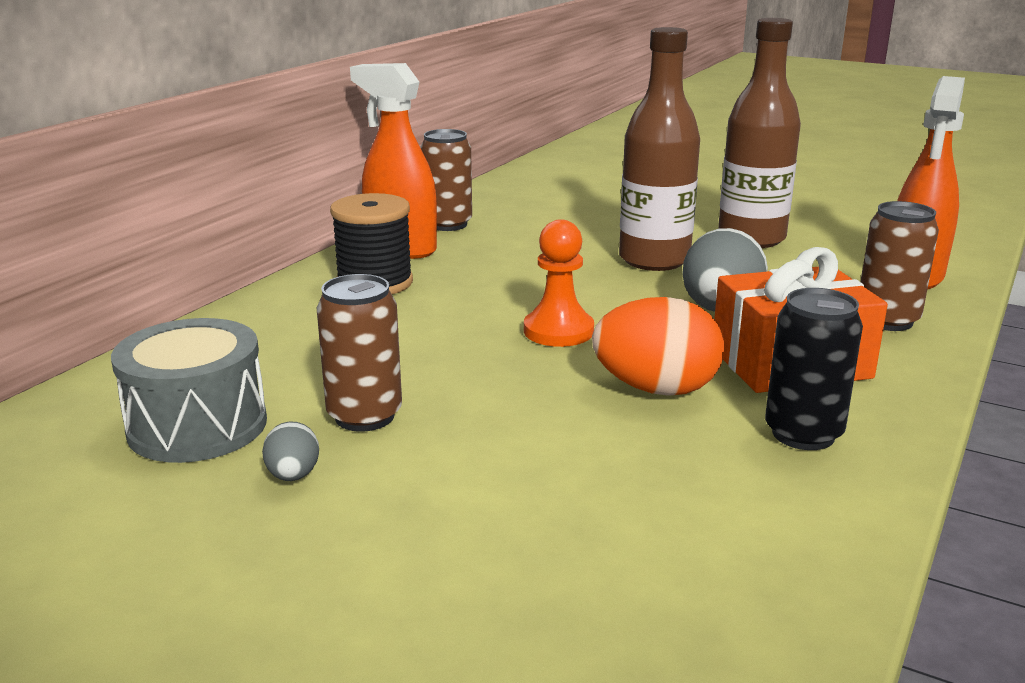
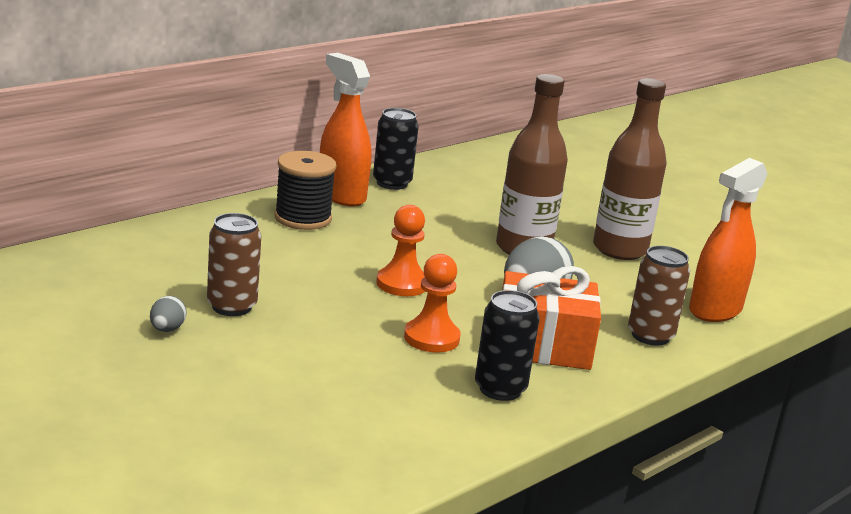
camera: 15 degrees right, 0 degrees up
(197, 426) = (129, 287): grey drum -> none
(447, 224) = (392, 183): brown can -> black can
(656, 389) = (431, 338): orange egg -> orange pawn

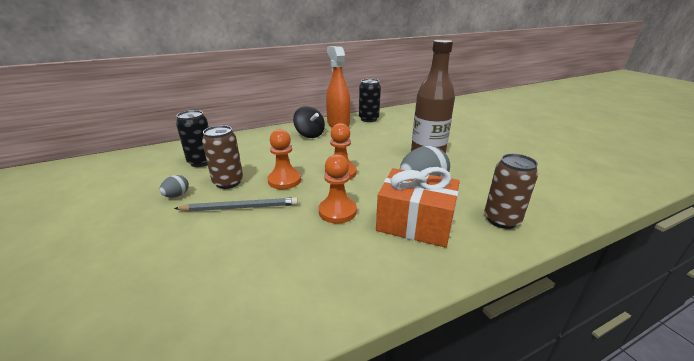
camera: 20 degrees right, 5 degrees up
(285, 341) = (240, 207): none -> grey pencil
(303, 218) = (309, 134): black spool -> black spinning top
(321, 299) = (284, 180): none -> orange pawn
(500, 389) = (365, 260): black can -> black can (201, 162)
(620, 249) = (490, 157): brown bottle -> none
(715, 310) = (555, 201): orange spray bottle -> none

